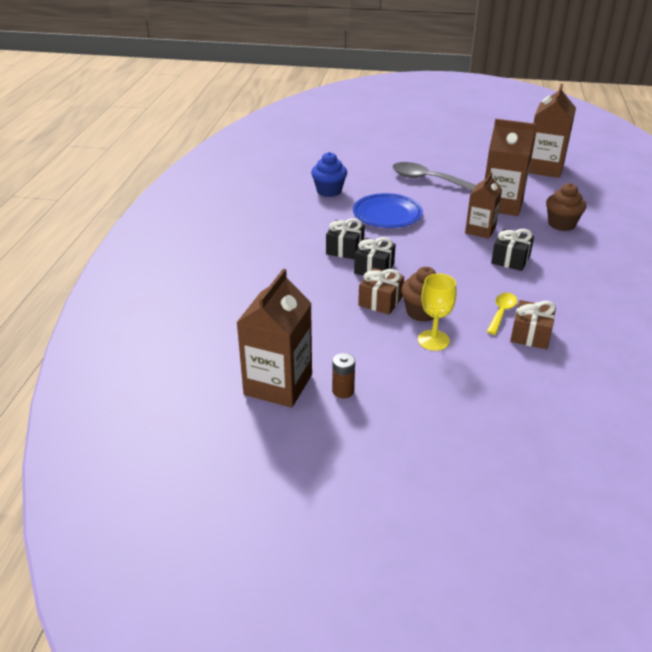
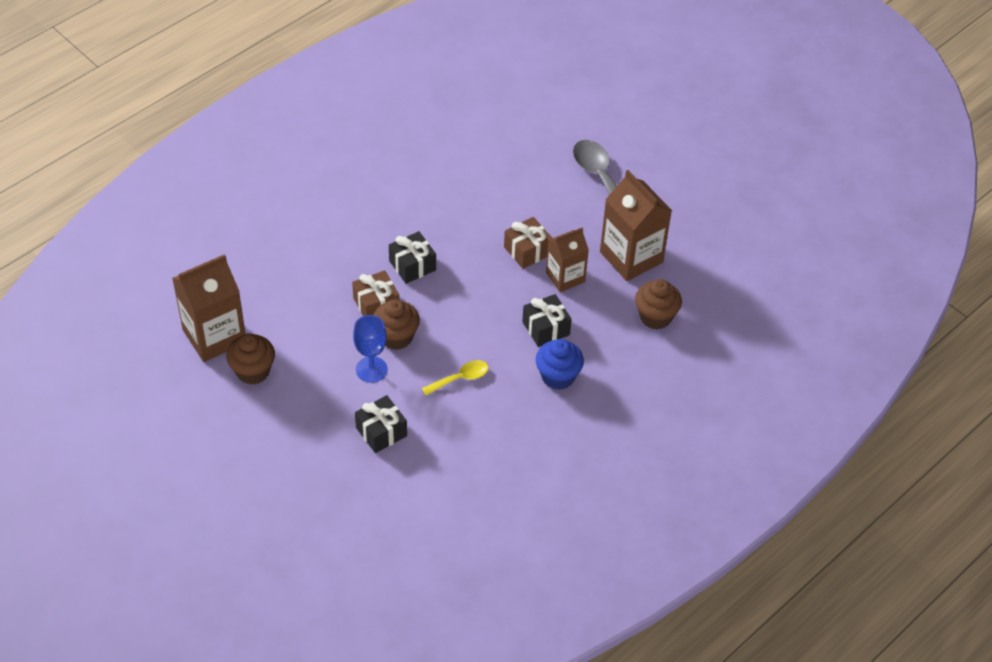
camera: 35 degrees right, 15 degrees up
(329, 191) = (484, 141): blue cupcake -> blue cupcake (558, 376)
(343, 391) = (253, 371): brown battery -> brown cupcake
(345, 249) = (413, 227): black gift -> black gift (381, 432)
(387, 215) = (501, 206): blue plate -> none
(433, 340) = (371, 369): yellow goblet -> blue goblet
(530, 335) = (455, 414): brown gift -> brown gift (527, 251)
(544, 168) = (750, 232): brown carton -> none

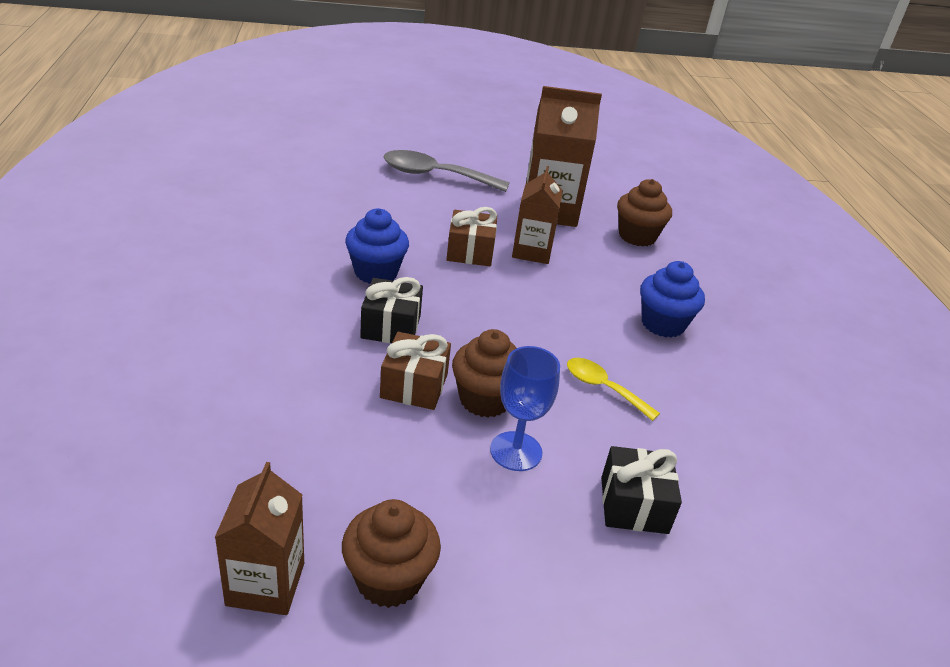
camera: 55 degrees left, 15 degrees down
(214, 336) = (265, 584): brown carton -> brown carton, size x0.63
(453, 227) = (376, 272): none -> blue cupcake
(460, 378) = (603, 388): yellow spoon -> yellow spoon turned 60 degrees counterclockwise
(546, 328) = (588, 296): black gift -> none

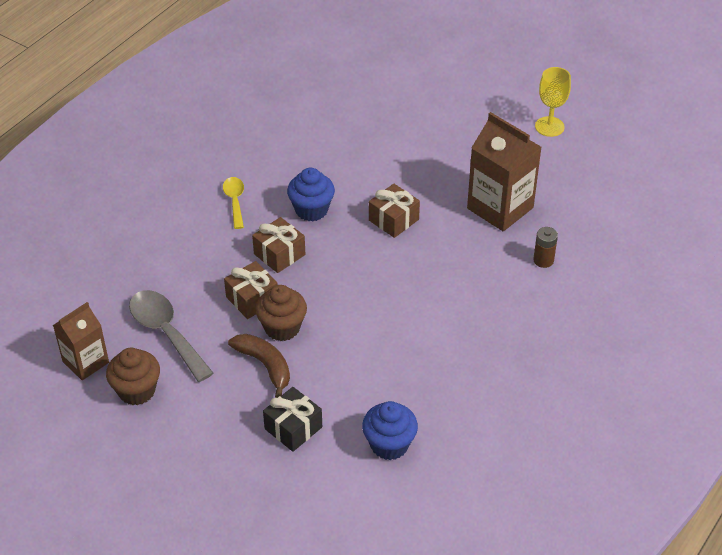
camera: 45 degrees right, 10 degrees up
(391, 327) = (279, 254): black gift -> brown gift
(435, 175) = (445, 140): grey spoon -> grey spoon (166, 332)
(508, 143) = (549, 126): none -> yellow goblet
(516, 451) = (265, 365): blue goblet -> brown banana
(532, 251) = (440, 238): brown carton -> none
(603, 388) = (362, 357): yellow spoon -> yellow spoon (235, 201)
(637, 236) = (543, 260): brown cupcake -> brown battery
(663, 324) = (463, 336): blue cupcake -> blue cupcake (389, 444)

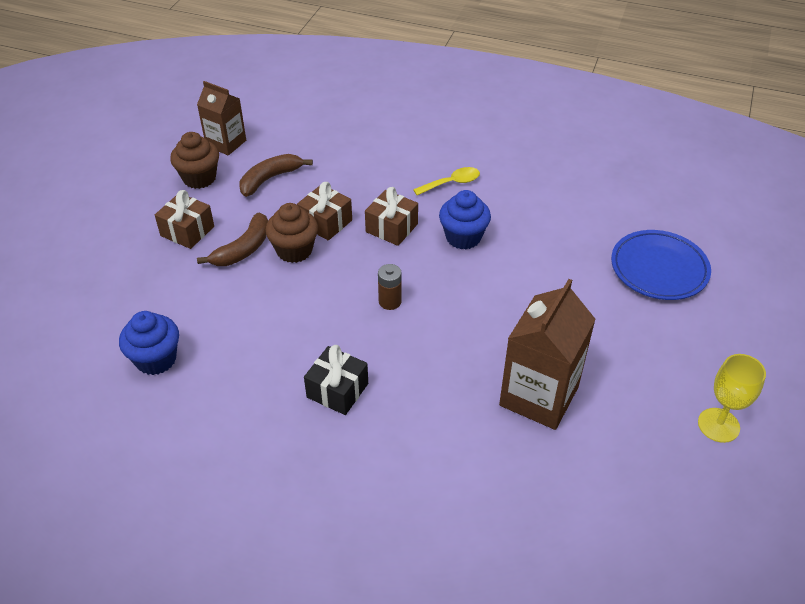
camera: 75 degrees right, 0 degrees up
(166, 332) = (270, 179): grey spoon -> brown banana
(293, 428) = (169, 284): black gift -> black gift (337, 390)
(393, 107) = (659, 269): none -> blue plate
(393, 220) = (476, 303): brown gift -> brown gift (187, 231)
(543, 260) = (466, 455): brown battery -> brown battery (390, 301)

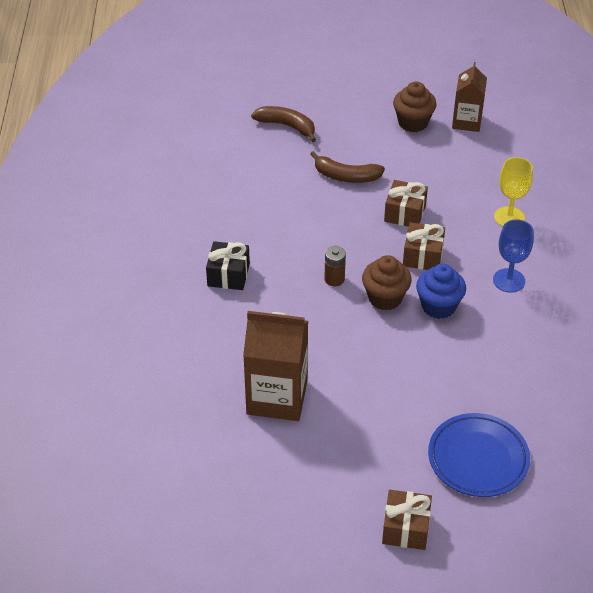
camera: 70 degrees right, 0 degrees up
(156, 359) = (213, 171): blue cupcake -> none
(187, 231) = (348, 139): brown gift -> brown gift (406, 528)
(270, 179) = (438, 163): brown banana -> brown banana (287, 126)
(294, 250) = (361, 205): brown cupcake -> brown cupcake (385, 298)
(452, 183) = (509, 280): yellow spoon -> blue goblet
(718, 425) = (300, 527): yellow goblet -> yellow goblet (509, 217)

